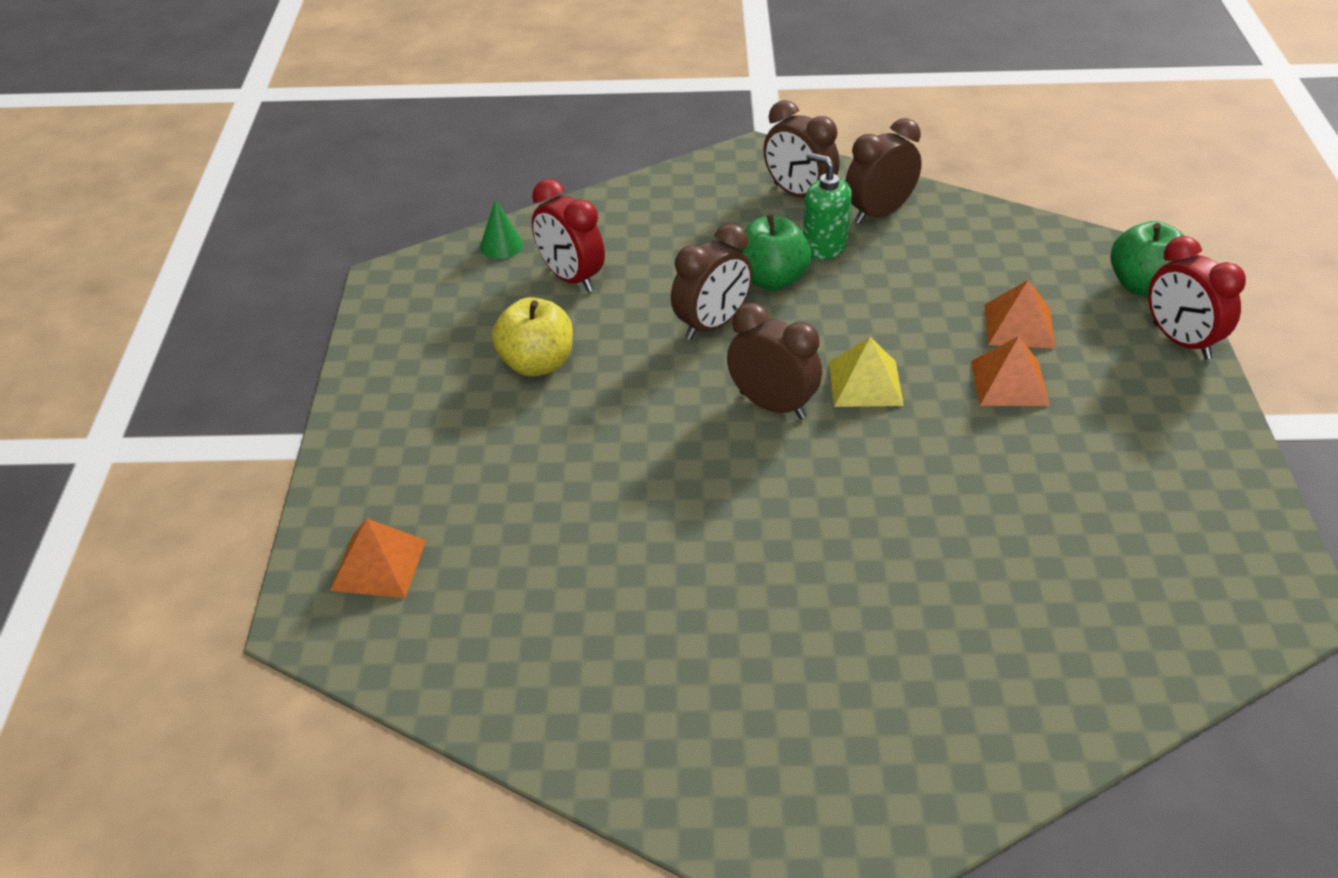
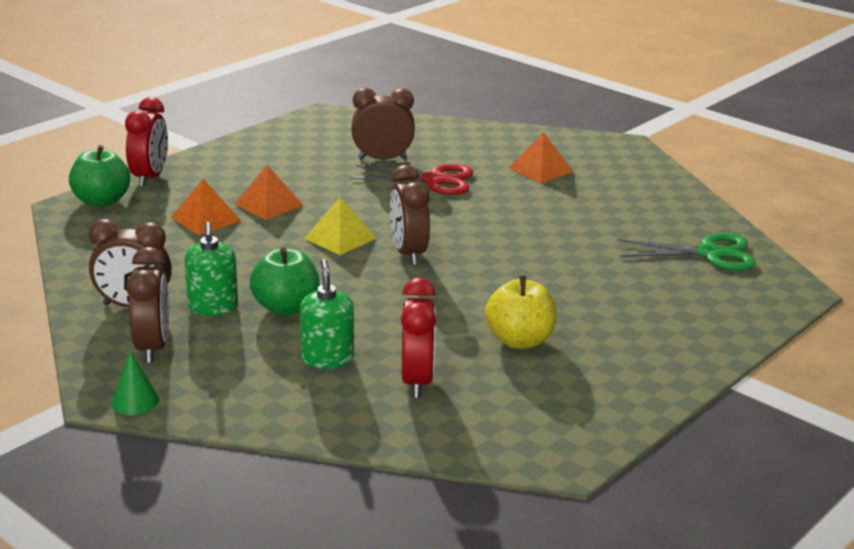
camera: 140 degrees left, 15 degrees down
(378, 565) = (733, 294): orange pyramid -> orange pyramid (541, 170)
(457, 629) = (709, 253): none -> green scissors
(501, 245) = (434, 436): green cone -> green cone (135, 401)
(665, 257) = (327, 358): none -> green soap dispenser
(712, 325) = (371, 304): brown clock -> brown clock (382, 159)
(930, 550) = (434, 180): none -> red scissors

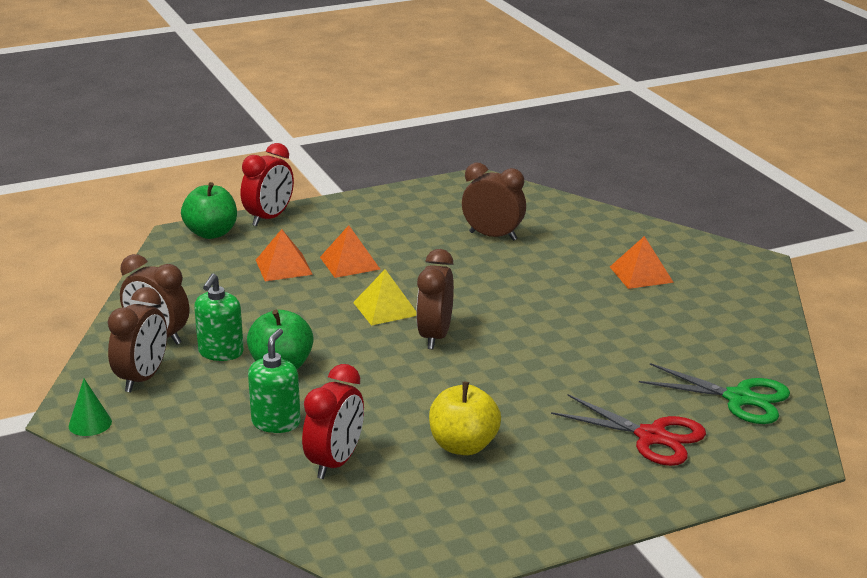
camera: 25 degrees right, 0 degrees up
(434, 180) = (524, 266): red scissors -> red scissors (651, 437)

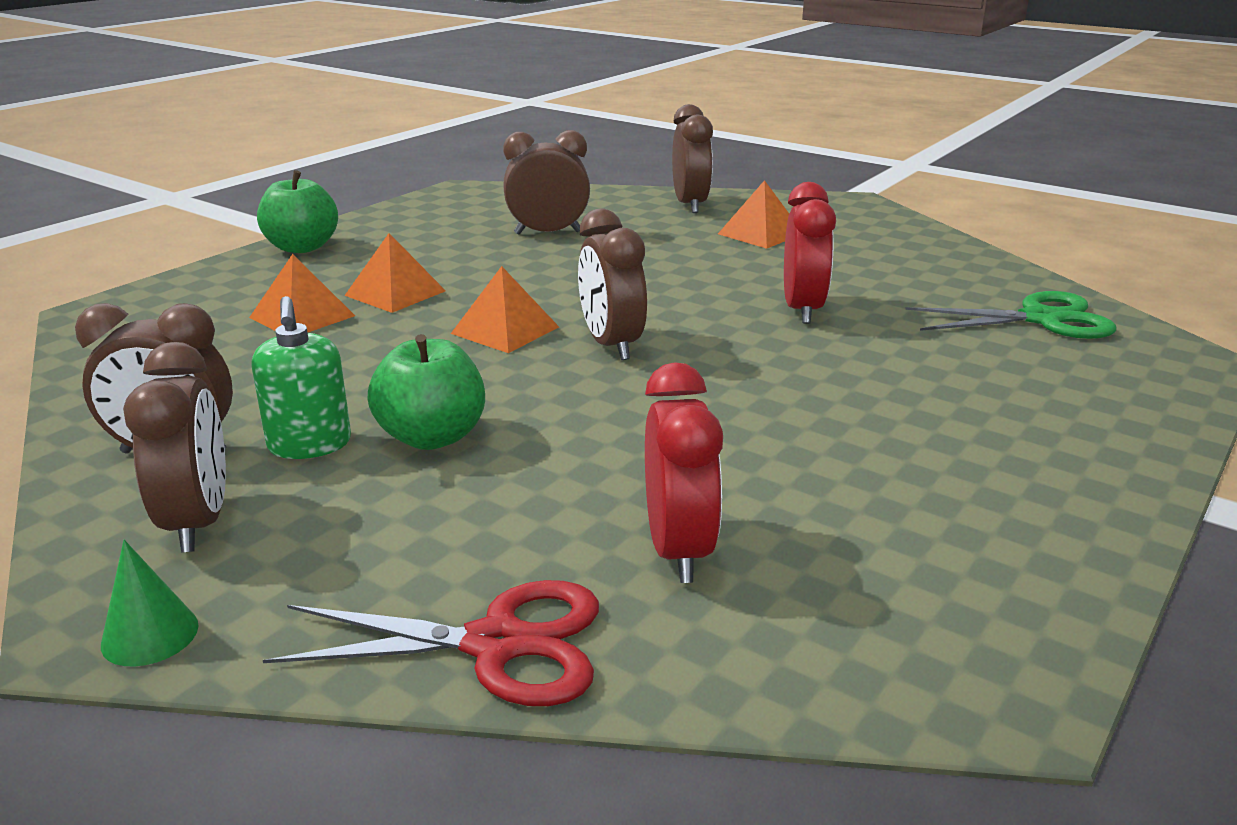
camera: 30 degrees left, 0 degrees up
(211, 233) = (147, 302): green apple -> green apple (302, 247)
(269, 218) = (224, 270): red clock -> red clock (802, 310)
(276, 422) = (512, 519): green soap dispenser -> none
(385, 308) = (505, 330): yellow pyramid -> orange pyramid
(463, 446) = (827, 464): yellow apple -> none
(624, 234) = (690, 205): none -> brown clock
(651, 437) = (1023, 383): red scissors -> red scissors (496, 644)

